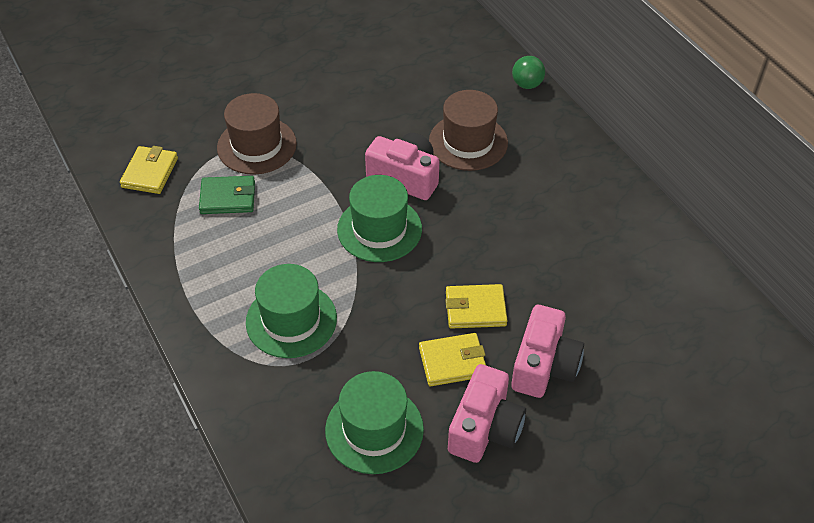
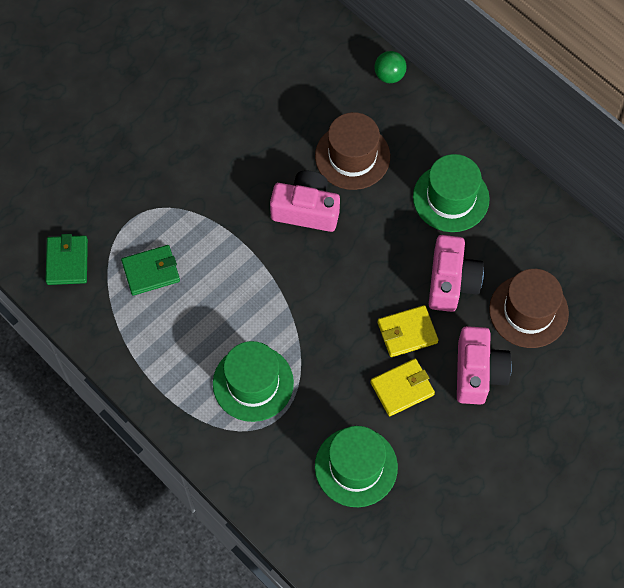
camera: 15 degrees left, 15 degrees up
(150, 172) = (67, 261): yellow wallet -> green wallet
(257, 145) = (156, 207): brown hat -> brown hat (528, 311)
(379, 229) = (300, 272): green hat -> green hat (451, 198)
(485, 428) = (444, 442): pink camera -> pink camera (451, 282)

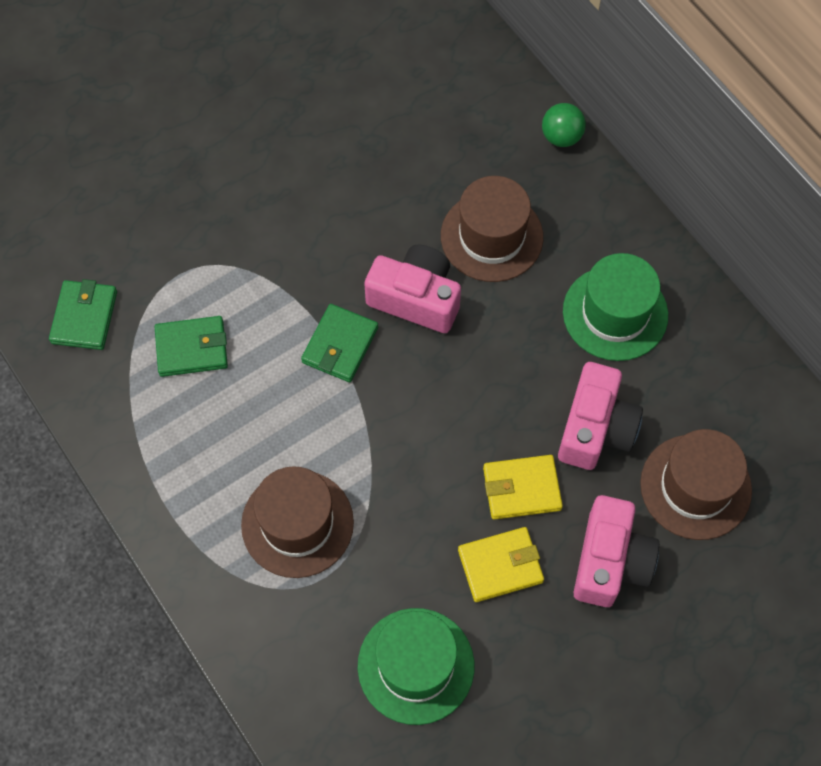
camera: 10 degrees right, 0 degrees up
(253, 383) = (297, 523): green hat -> brown hat
(258, 252) = (340, 345): none -> green wallet

